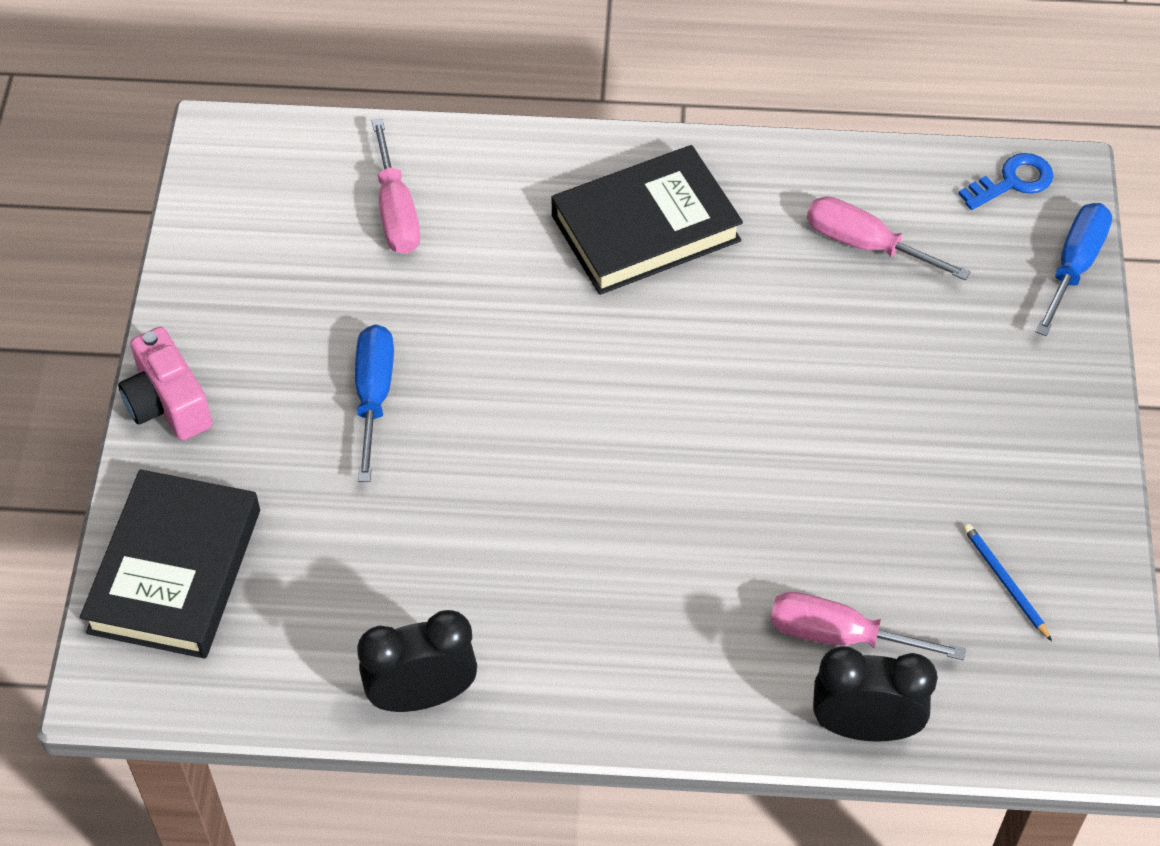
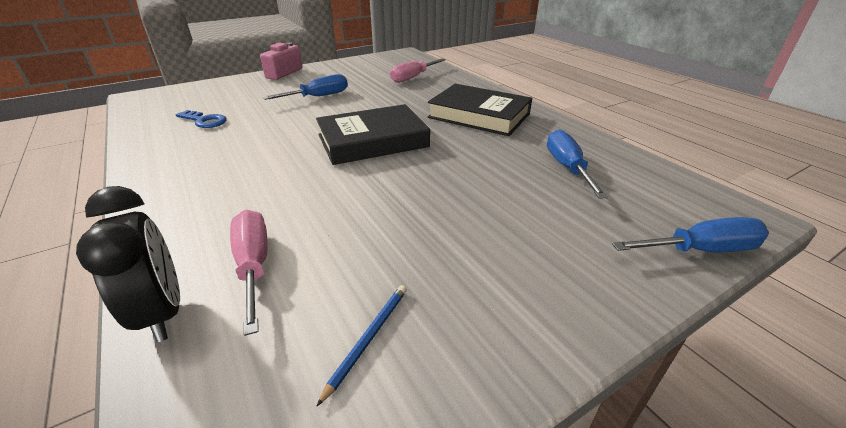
camera: 55 degrees right, 20 degrees down
(175, 571) = (200, 92): black book -> black book (373, 141)
(422, 696) = (147, 148): black clock -> none
(865, 245) = (567, 167): pink screwdriver -> blue screwdriver
(1012, 182) = (704, 198): blue key -> blue key (204, 121)

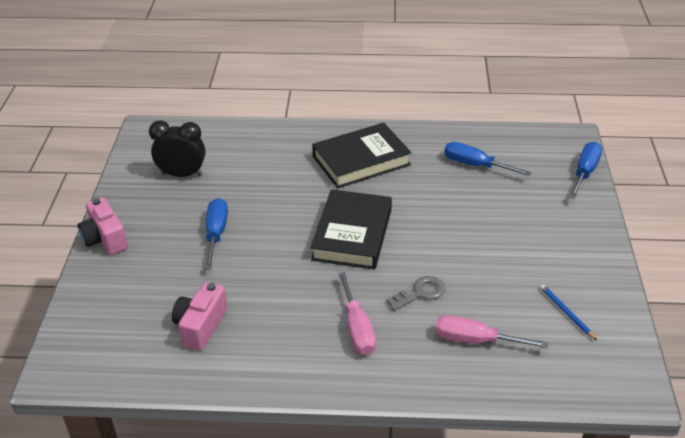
camera: 55 degrees left, 5 degrees up
(162, 312) = (493, 386): black clock -> black clock (182, 174)
(204, 121) = (200, 326): blue key -> pink camera
(316, 200) = (420, 293): none -> grey key
(413, 77) = (232, 156): pink screwdriver -> pink screwdriver (357, 328)

